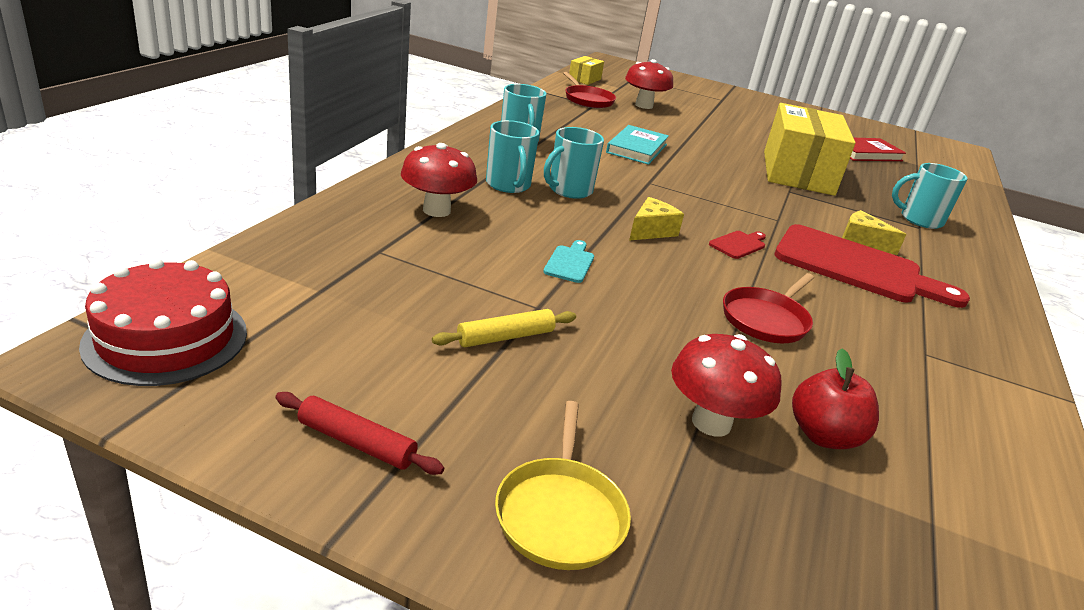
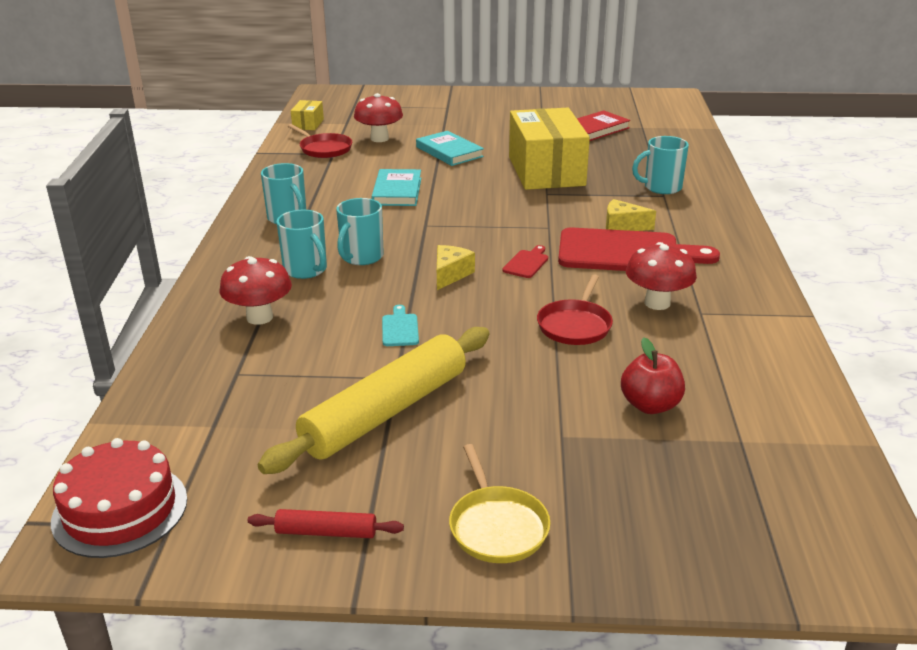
camera: 15 degrees left, 0 degrees up
(505, 337) = (385, 412): yellow rolling pin -> yellow rolling pin, size x2.29
(706, 132) = (449, 152): none -> turquoise book
(711, 423) = (569, 424): red mushroom -> red mushroom (657, 303)

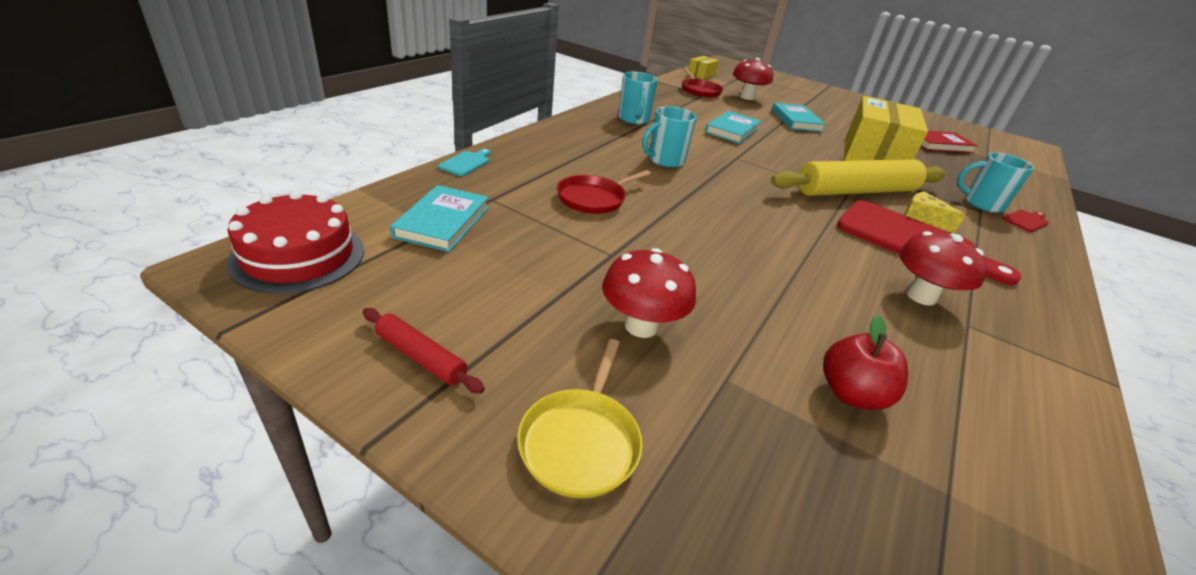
camera: 25 degrees right, 5 degrees up
(216, 417) = (443, 222): none -> turquoise book
(259, 317) = (549, 170): red mushroom -> red mushroom (641, 326)
(306, 270) = (614, 153): turquoise mug -> none
(385, 412) = (576, 277): yellow rolling pin -> yellow rolling pin (855, 191)
(400, 328) = (650, 219): turquoise cutting board -> turquoise cutting board (466, 163)
(450, 274) = (728, 197): yellow cheese -> none
(526, 263) = (805, 214): red cutting board -> red cutting board (1026, 220)
(575, 325) = (817, 281): red pan -> red pan (594, 198)

